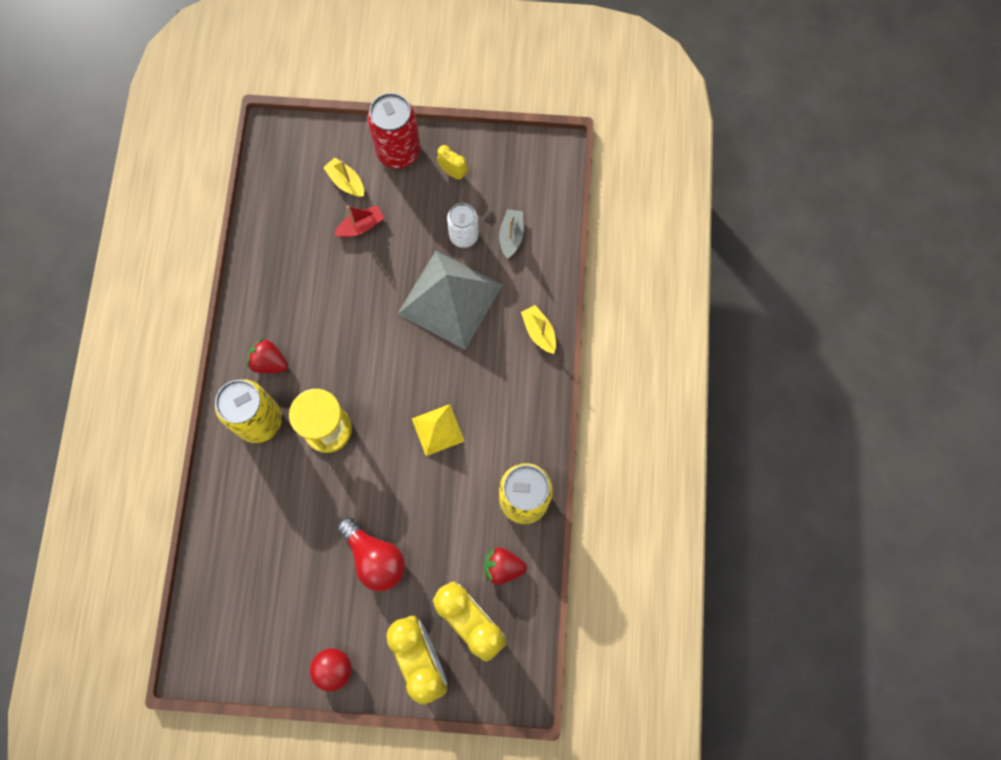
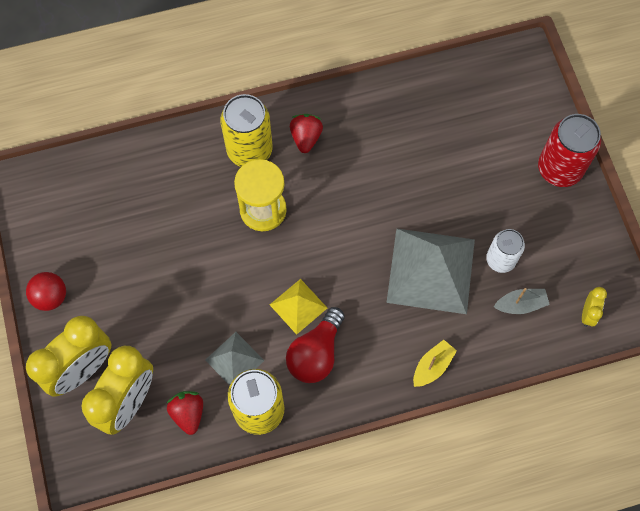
camera: 70 degrees right, 5 degrees down
(346, 182) = (506, 135): yellow boat -> none
(361, 226) = (468, 164): red boat -> none
(375, 558) = (159, 295): red light bulb -> red light bulb (316, 353)
(453, 172) = (562, 226): yellow clock -> yellow clock (588, 314)
(467, 507) = (234, 360): none -> grey pyramid

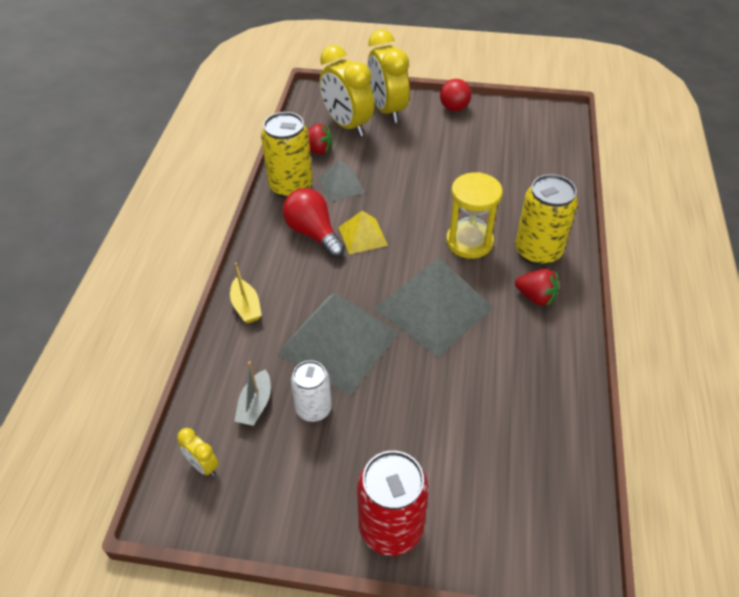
camera: 115 degrees right, 20 degrees down
(356, 212) = (433, 308): none -> grey pyramid

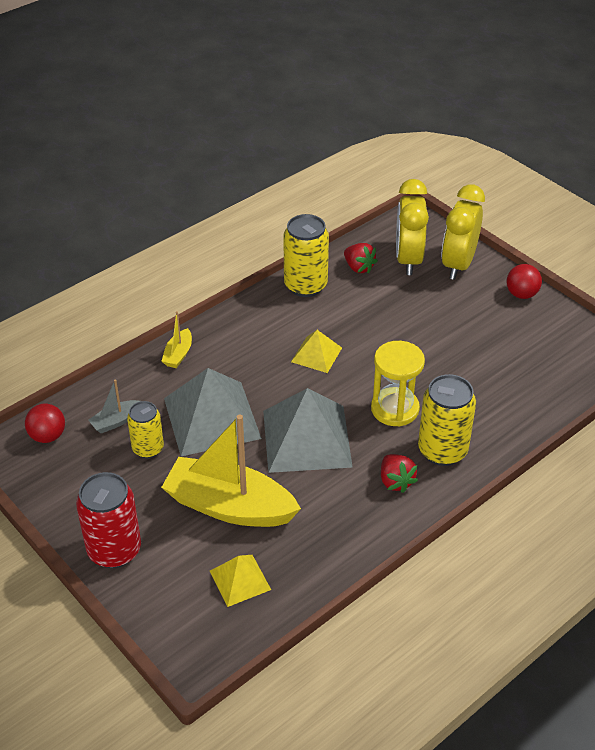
camera: 40 degrees right, 5 degrees down
(203, 465) = (48, 436): yellow clock -> red ball
(313, 233) = (282, 331): red light bulb -> none
(313, 409) = (148, 448): white can -> yellow can
(341, 185) = (346, 306): grey pyramid -> none
(441, 409) = (229, 506): none -> yellow boat
(523, 467) = (240, 580): none -> yellow pyramid

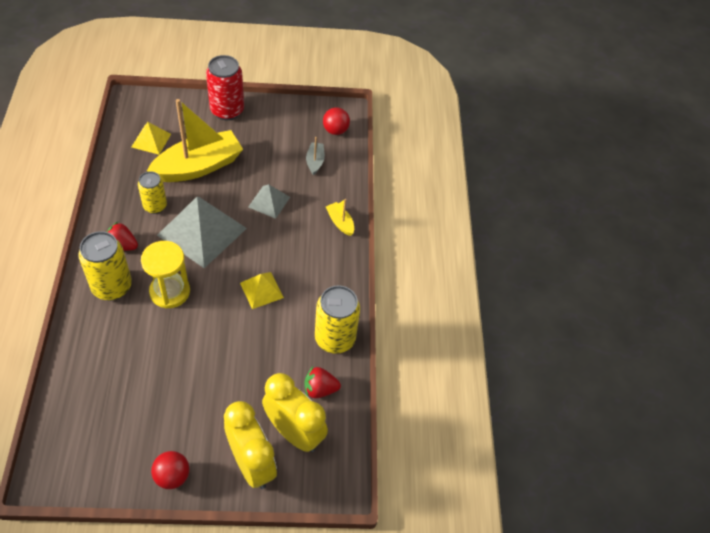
camera: 125 degrees right, 10 degrees up
(148, 448) = (278, 162): yellow can -> yellow can (155, 206)
(211, 418) = (269, 202): grey pyramid -> grey pyramid, size x0.51

